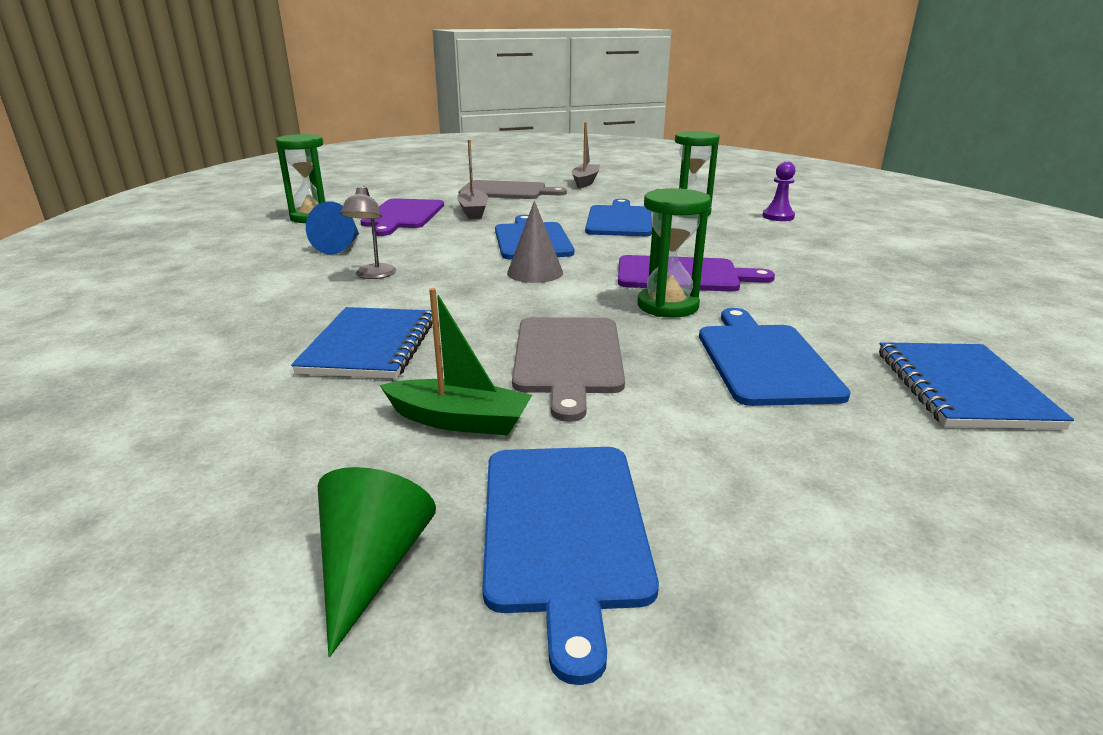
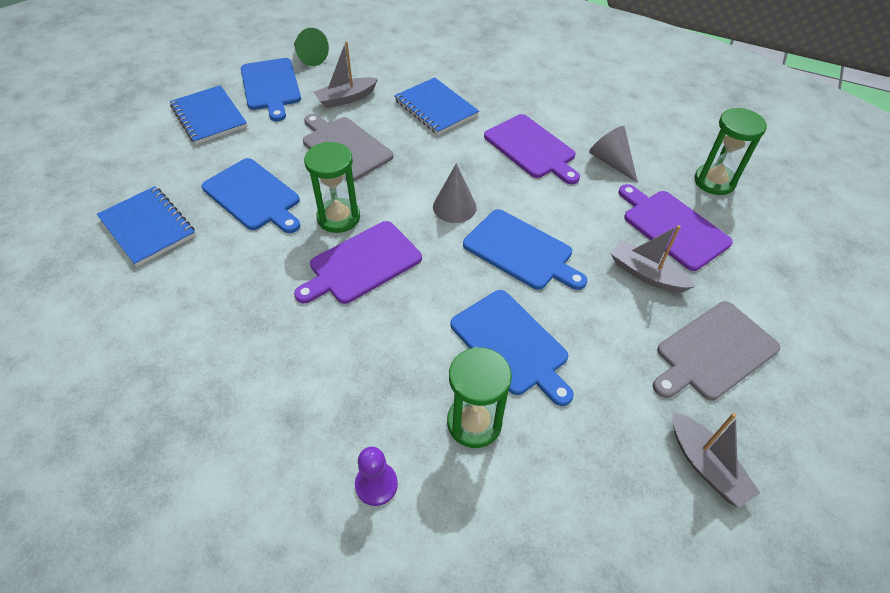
camera: 135 degrees right, 25 degrees up
(340, 246) = (611, 162): blue cone -> grey cone
(373, 275) = (531, 148): grey lamp -> purple cutting board
(459, 420) = (346, 98): green boat -> grey boat
(564, 530) = (271, 86): blue cutting board -> blue cutting board turned 150 degrees counterclockwise
(776, 528) = (209, 116): none -> blue notebook

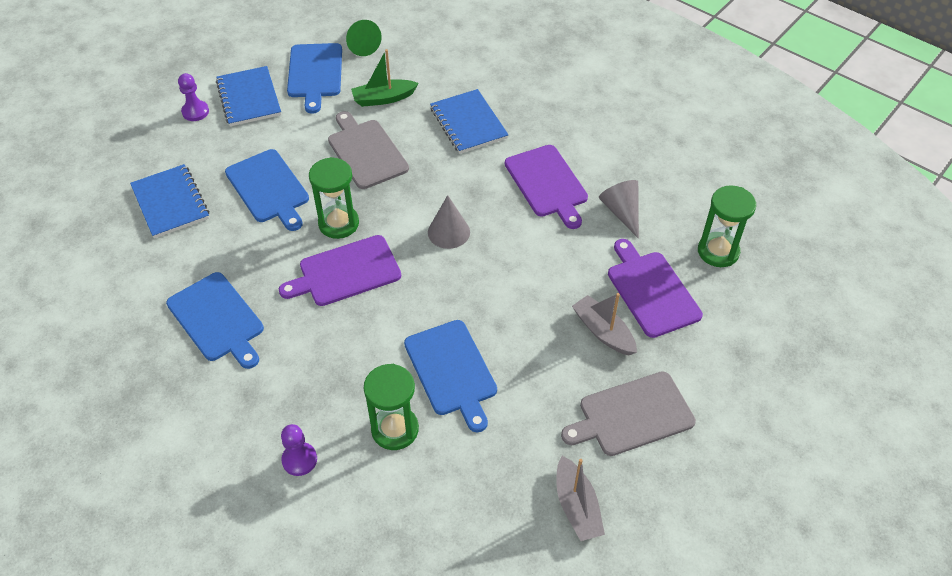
camera: 15 degrees right, 0 degrees up
(155, 136) = (195, 112): none -> purple pawn
(346, 98) = (383, 98): grey boat -> green boat
(521, 251) = (494, 287): blue cutting board -> blue cutting board (217, 319)

